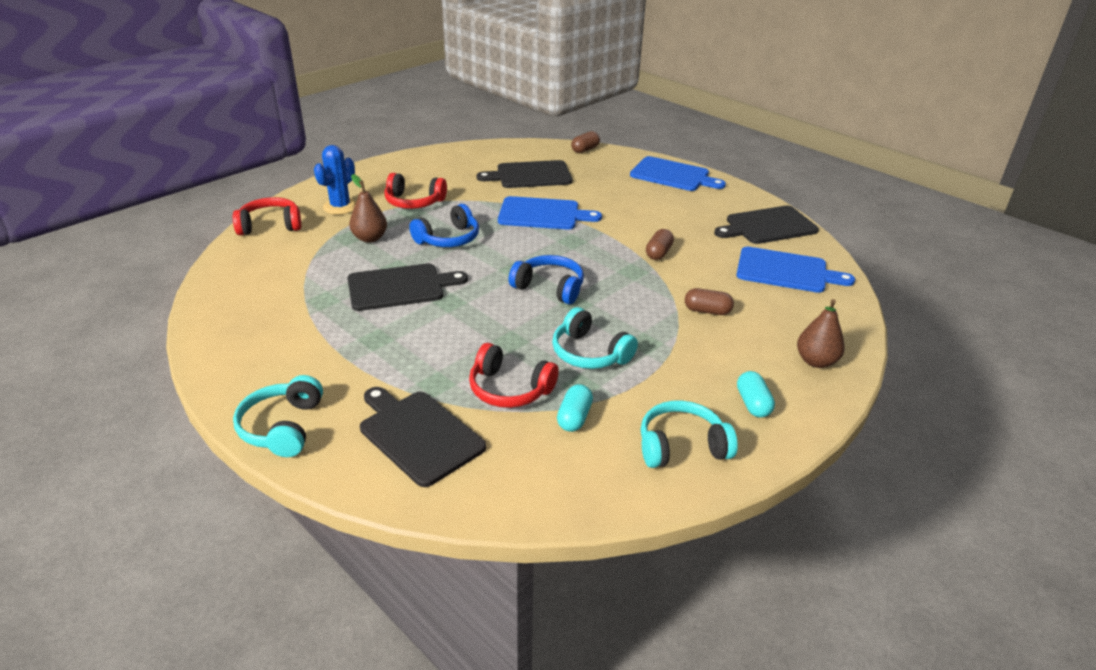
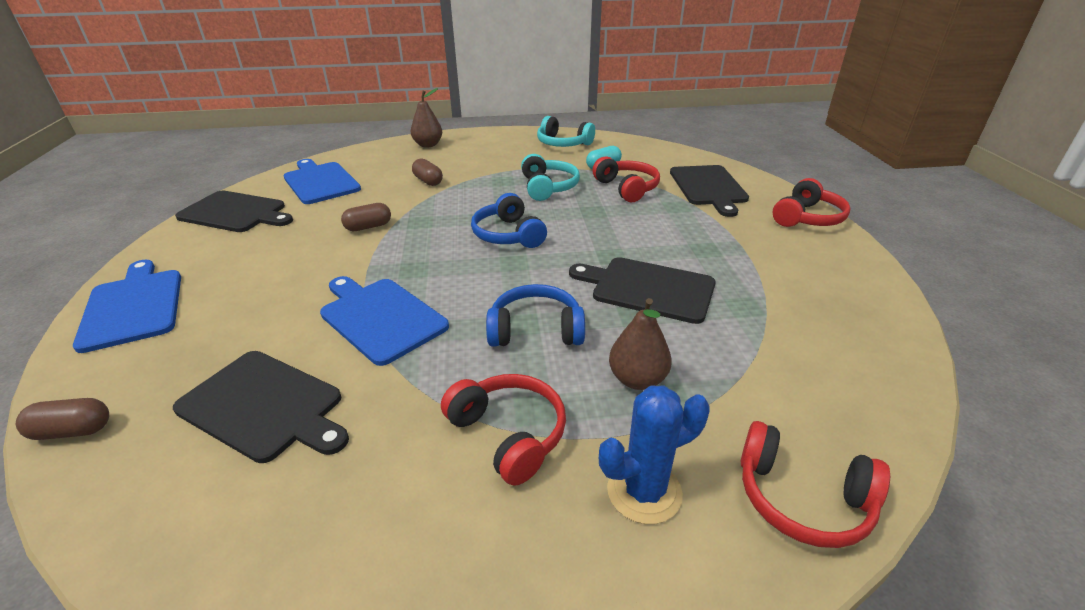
camera: 140 degrees left, 0 degrees up
(283, 427) = (807, 218): turquoise headphones -> red headphones
(753, 404) = (498, 143): turquoise capsule -> none

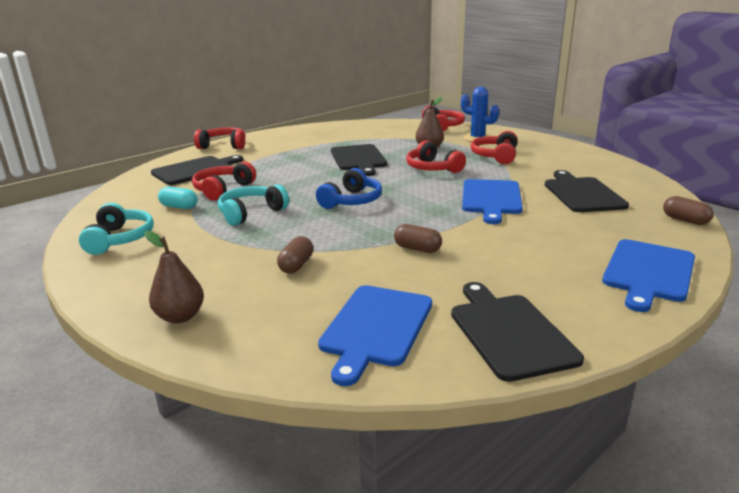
camera: 125 degrees left, 10 degrees down
(536, 330) = (432, 168): blue headphones -> red headphones

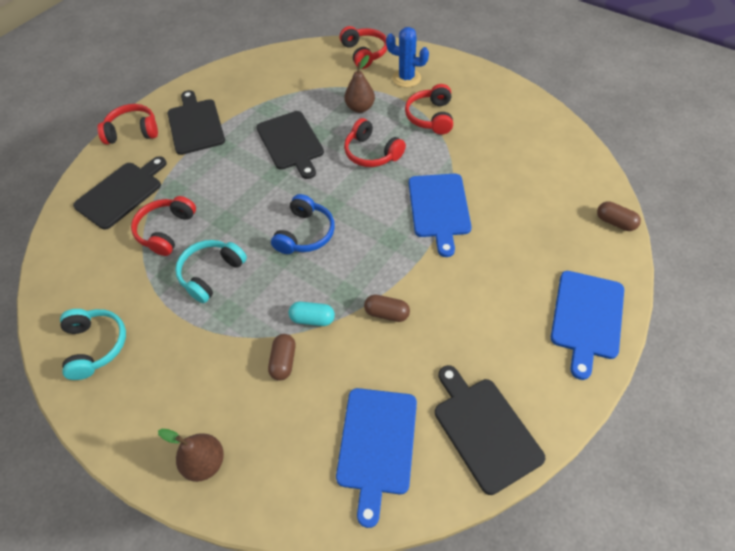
camera: 10 degrees left, 30 degrees up
(179, 207) = (133, 274): turquoise capsule -> turquoise capsule (312, 319)
(582, 194) = (522, 185): black cutting board -> black cutting board (195, 125)

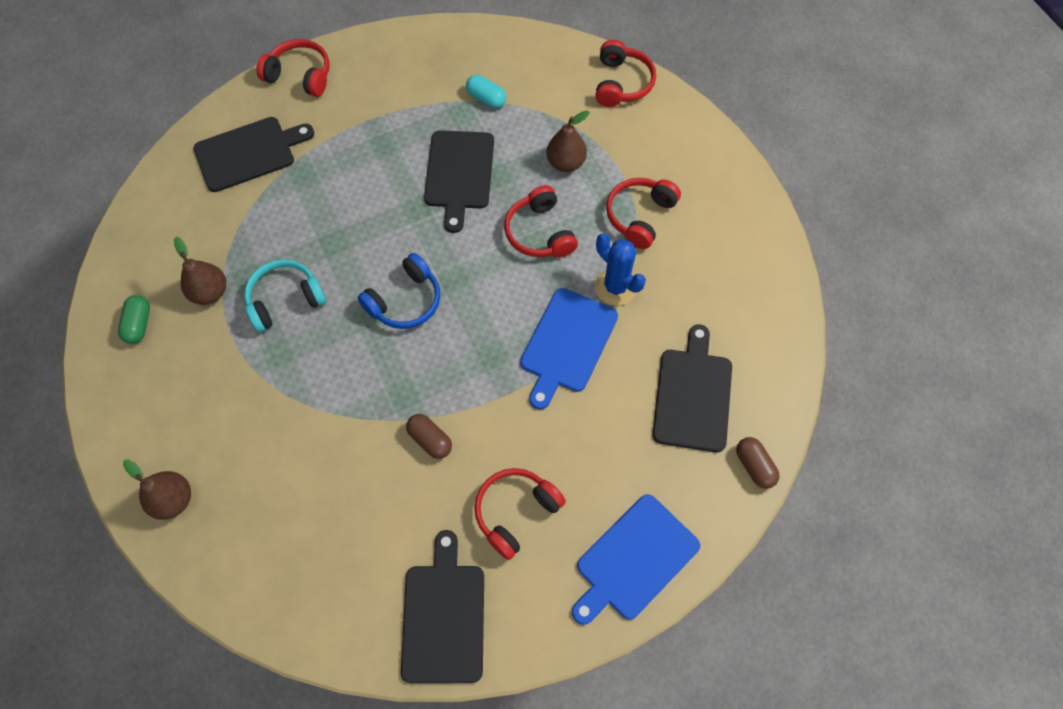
camera: 25 degrees right, 10 degrees up
(96, 346) = (139, 324): turquoise headphones -> green capsule
(145, 296) = (210, 292): none -> brown pear
(166, 231) = (269, 224): red headphones -> red headphones (516, 512)
(195, 125) = (370, 98): black cutting board -> black cutting board (693, 395)
(283, 361) = (299, 437): brown capsule -> none
(312, 319) = (353, 406): turquoise capsule -> turquoise capsule (486, 98)
(377, 444) = (334, 572): blue cutting board -> none
(406, 78) = (648, 145): blue cactus -> blue cactus (615, 287)

